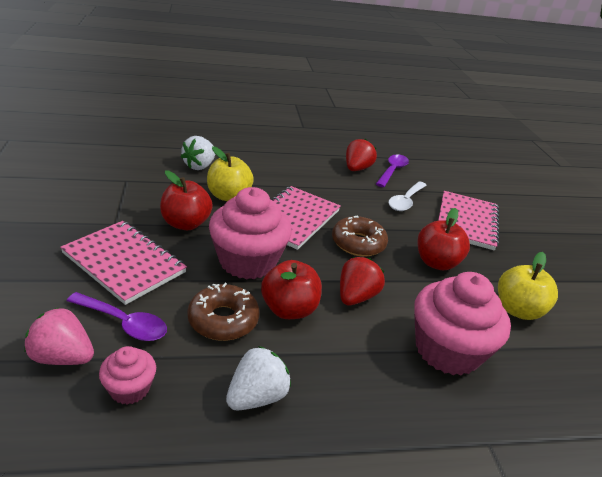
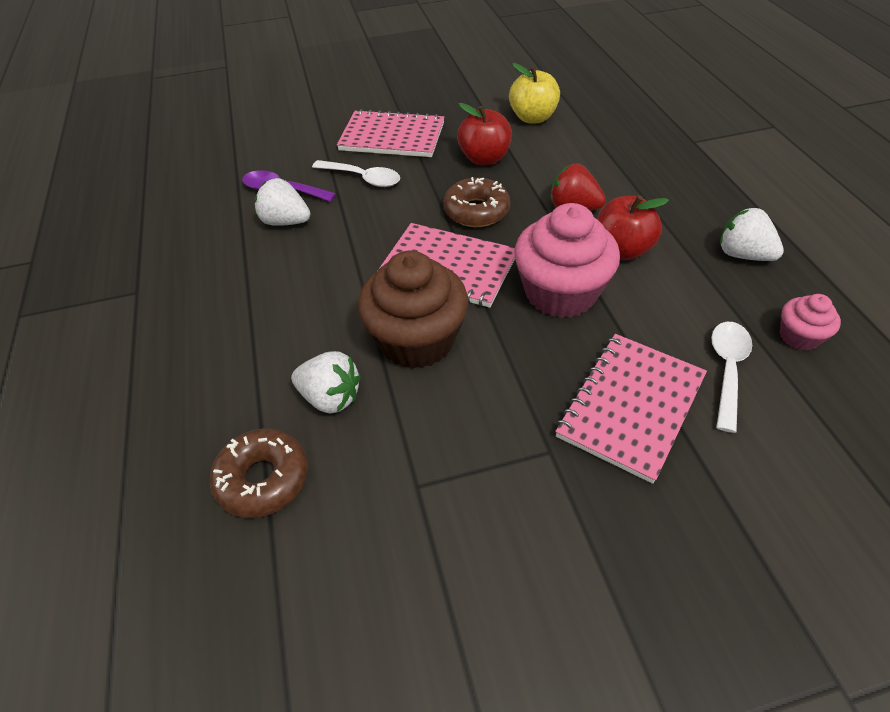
camera: 90 degrees left, 15 degrees up
(63, 357) = (805, 402): pink strawberry -> none
(124, 323) = (727, 369): purple spoon -> white spoon
(186, 223) = (511, 369): red apple -> none
(223, 320) = (668, 293): brown donut -> brown donut (263, 479)
(228, 196) = (416, 340): yellow apple -> brown cupcake
(357, 169) = (286, 222): red strawberry -> white strawberry
(447, 350) = (611, 156): pink cupcake -> none

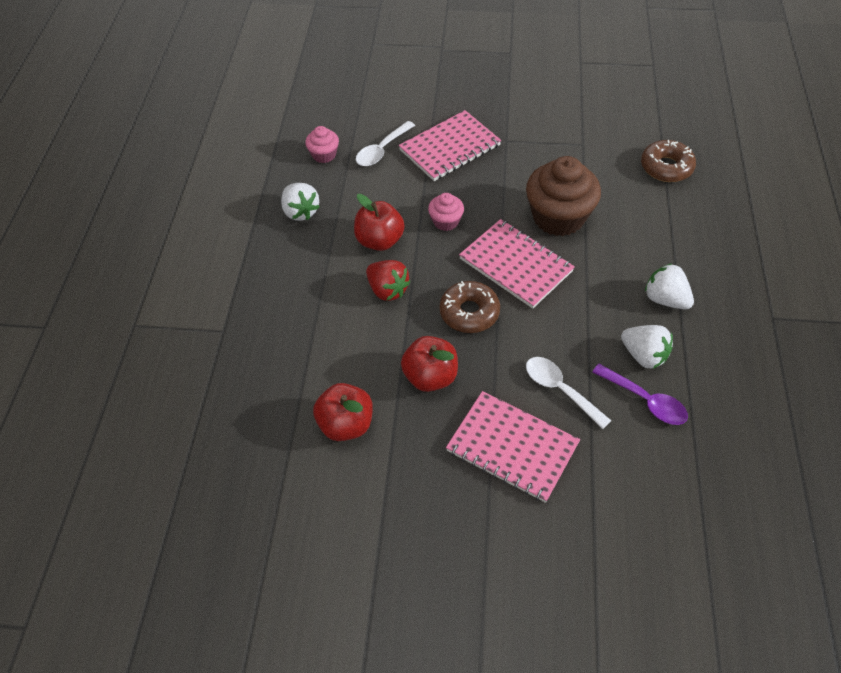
camera: 160 degrees left, 5 degrees up
(330, 397) = (623, 198): white strawberry -> white strawberry (665, 299)
(532, 118) = (346, 424): yellow apple -> red apple
(560, 293) = (446, 221): pink cupcake -> pink cupcake, size x0.49

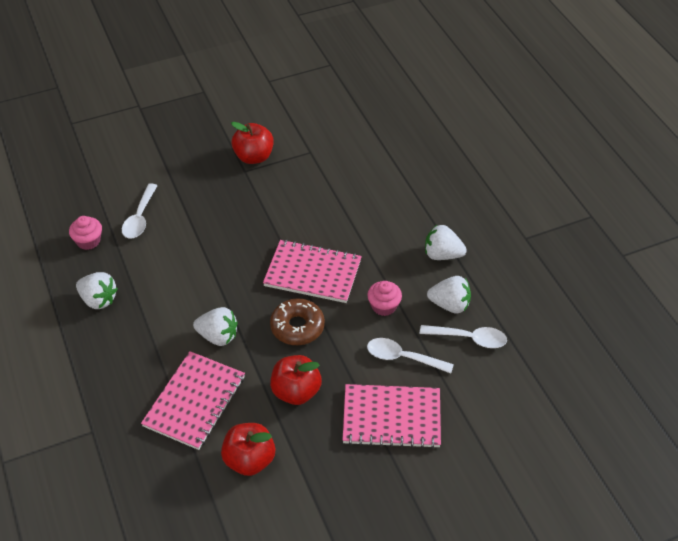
camera: 30 degrees left, 5 degrees down
(379, 241) = (186, 297): red apple -> red apple (254, 157)
(387, 290) = (218, 336): red strawberry -> white strawberry
(446, 221) = (233, 259): pink cupcake -> pink cupcake (384, 306)
(449, 147) = (199, 194): pink notebook -> pink notebook (194, 401)
(558, 217) = (324, 220): brown cupcake -> none
(645, 400) = (469, 338): purple spoon -> white spoon
(666, 167) = (386, 148): brown donut -> none

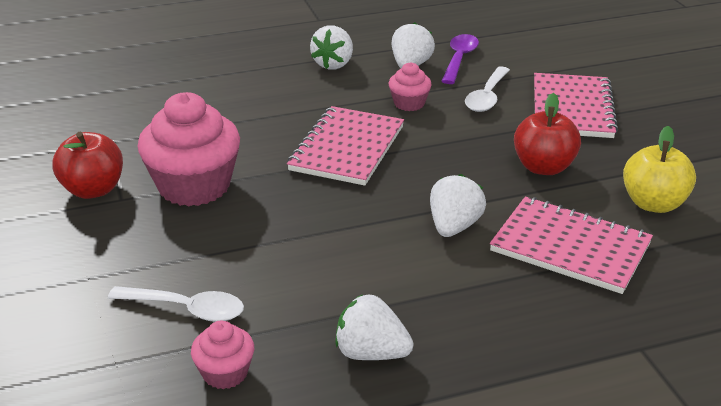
camera: 85 degrees left, 15 degrees down
(98, 300) = (371, 353): white strawberry -> white strawberry turned 105 degrees counterclockwise
(249, 460) = (653, 203): red apple -> yellow apple
(260, 201) = (194, 186): none -> pink cupcake
(297, 327) = (439, 163): brown donut -> none
(469, 338) = (459, 59): white spoon -> purple spoon

